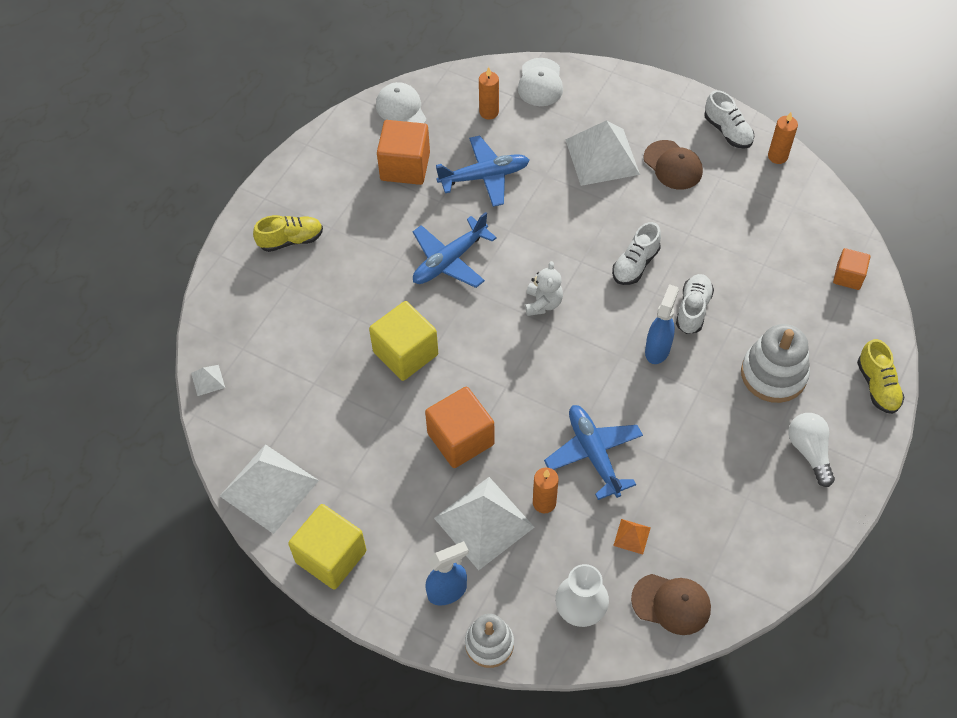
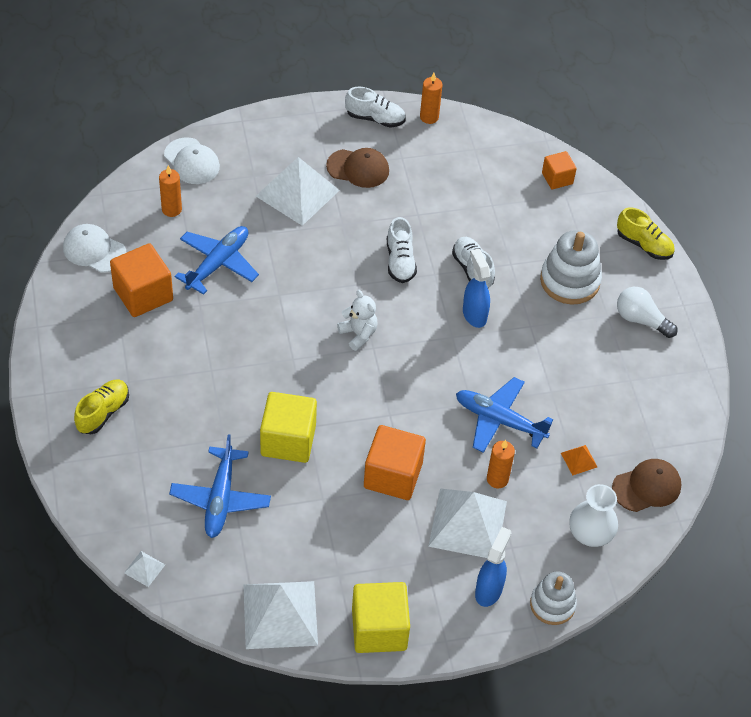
camera: 45 degrees left, 5 degrees down
(449, 260) = (253, 347): blue plane -> blue plane (220, 499)

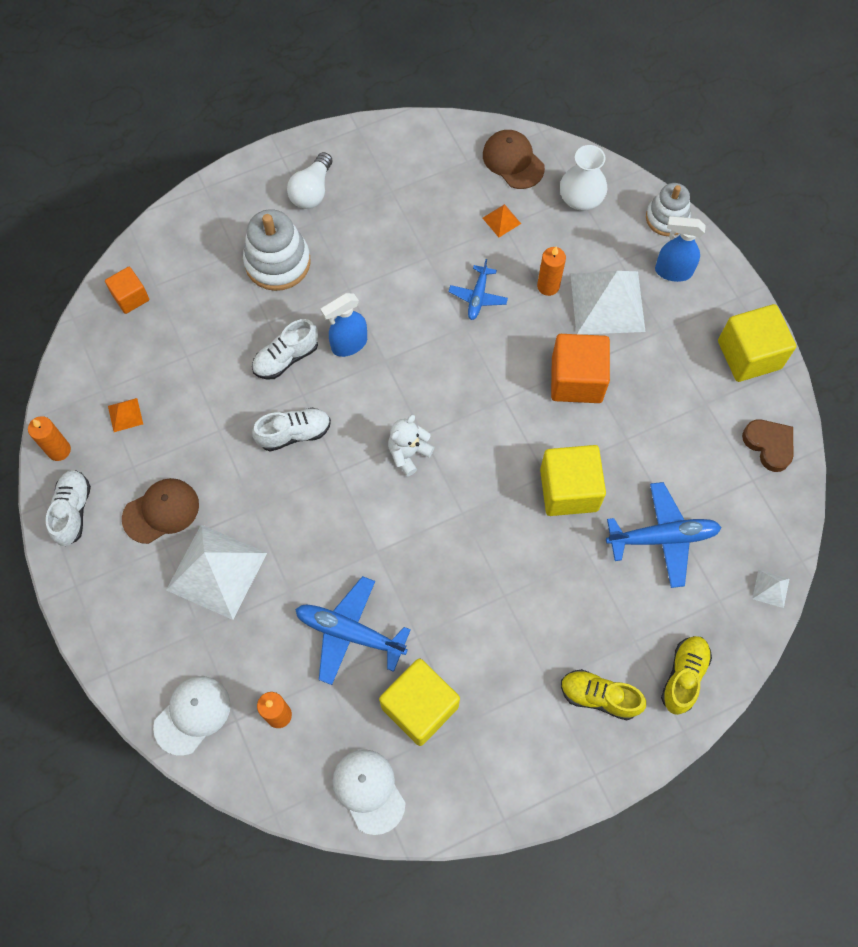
camera: 100 degrees left, 15 degrees up
(94, 250) = (369, 791): white cap -> white cap turned 135 degrees clockwise
(143, 294) = (420, 707): orange cube -> yellow cube
(280, 614) = (769, 445): white pyramid -> brown heart
(358, 168) = (161, 511): brown cap -> brown cap turned 60 degrees clockwise
(448, 159) = (125, 415): none -> orange pyramid
(499, 420) = (478, 297): blue plane -> blue plane, size x0.59
(644, 245) = (209, 201): yellow shoe -> yellow shoe (683, 676)

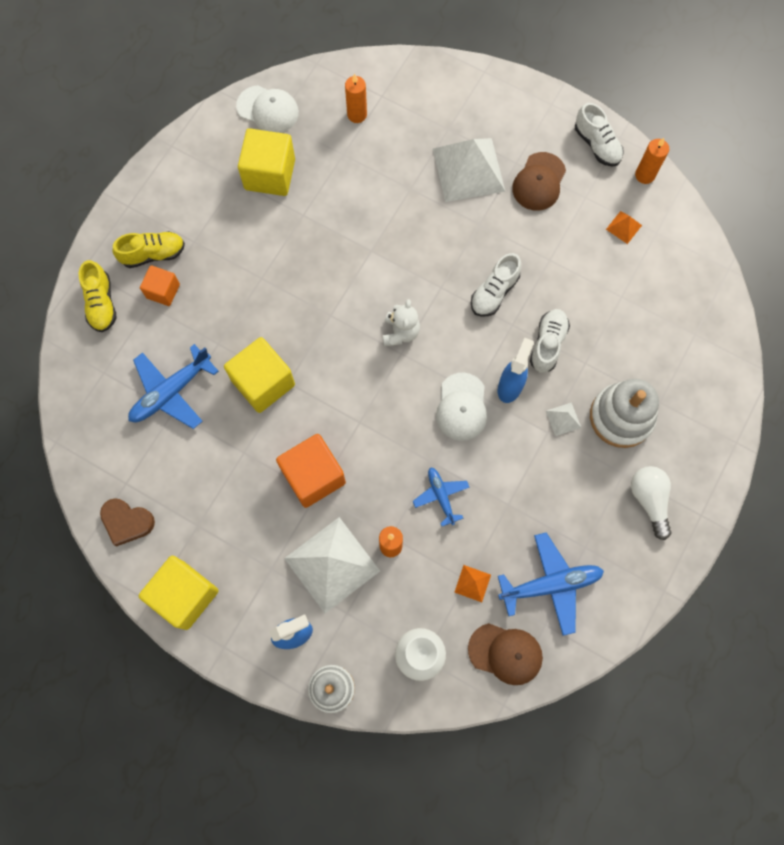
camera: 145 degrees right, 5 degrees up
(130, 297) = (703, 313): orange cube -> orange cube (163, 291)
(192, 715) = (411, 82): white cap -> white cap (461, 407)
(349, 633) = (349, 188): blue plane -> blue plane (551, 584)
(771, 588) = (69, 405): white pyramid -> white pyramid (563, 419)

